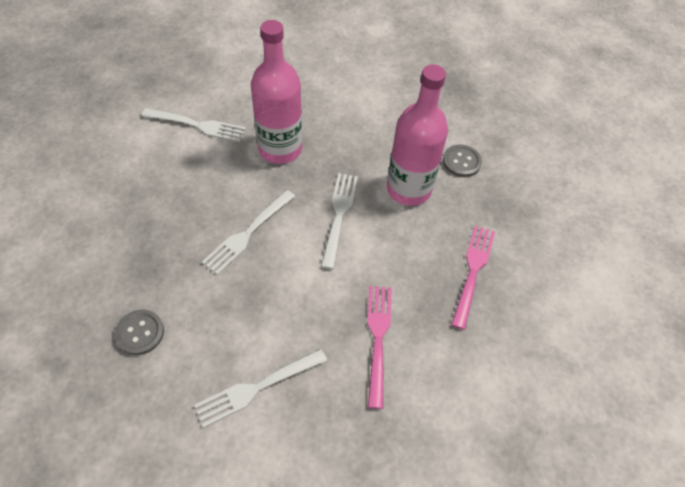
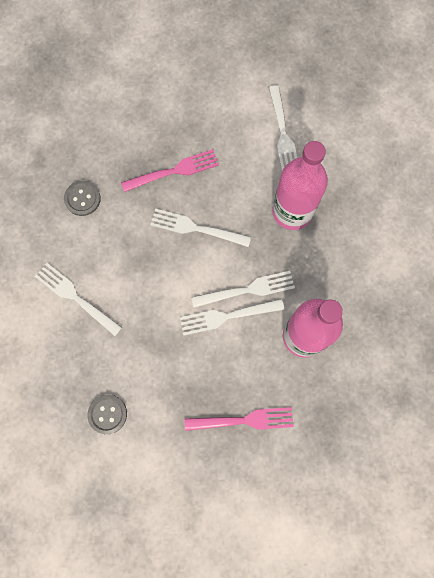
camera: 70 degrees right, 20 degrees up
(358, 242) = (228, 316): none -> white fork
(378, 339) = (148, 366): pink fork -> pink fork (173, 171)
(461, 162) = (359, 372): grey button -> grey button (107, 414)

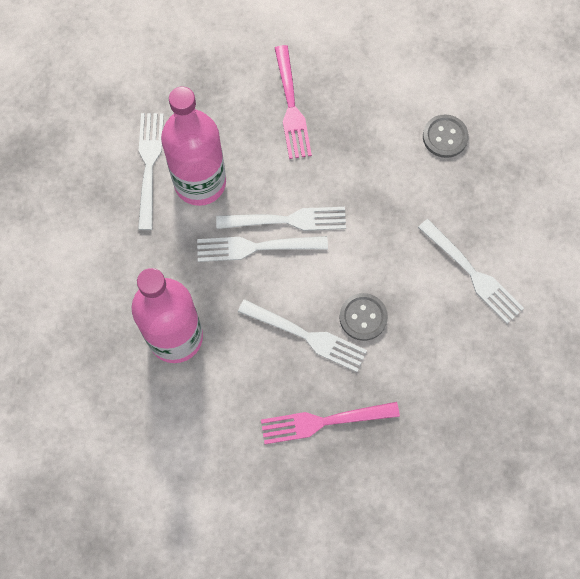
camera: 170 degrees left, 5 degrees down
(82, 199) = (454, 403): grey button -> grey button (363, 317)
(243, 420) = (291, 106): pink fork -> pink fork turned 105 degrees counterclockwise
(282, 134) = (161, 451): white fork -> white fork (149, 166)

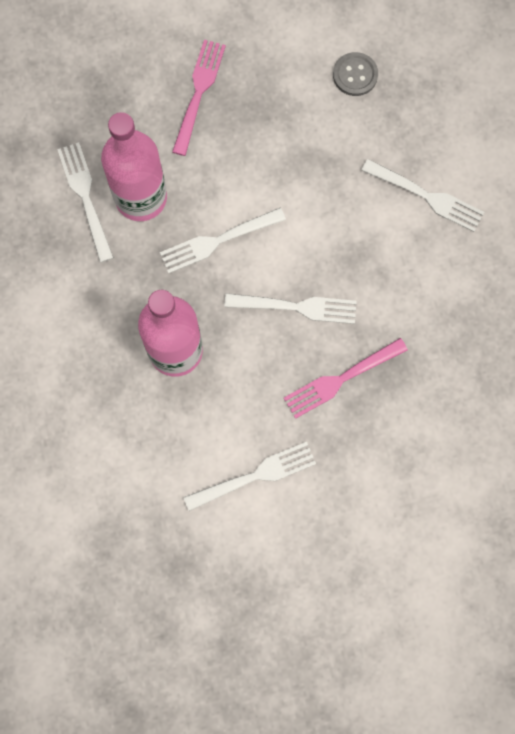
camera: 20 degrees left, 5 degrees up
(286, 220) = (236, 206): white fork -> white fork (254, 476)
(291, 106) = (198, 94): pink fork -> pink fork turned 135 degrees counterclockwise
(363, 317) = (341, 271): grey button -> none

